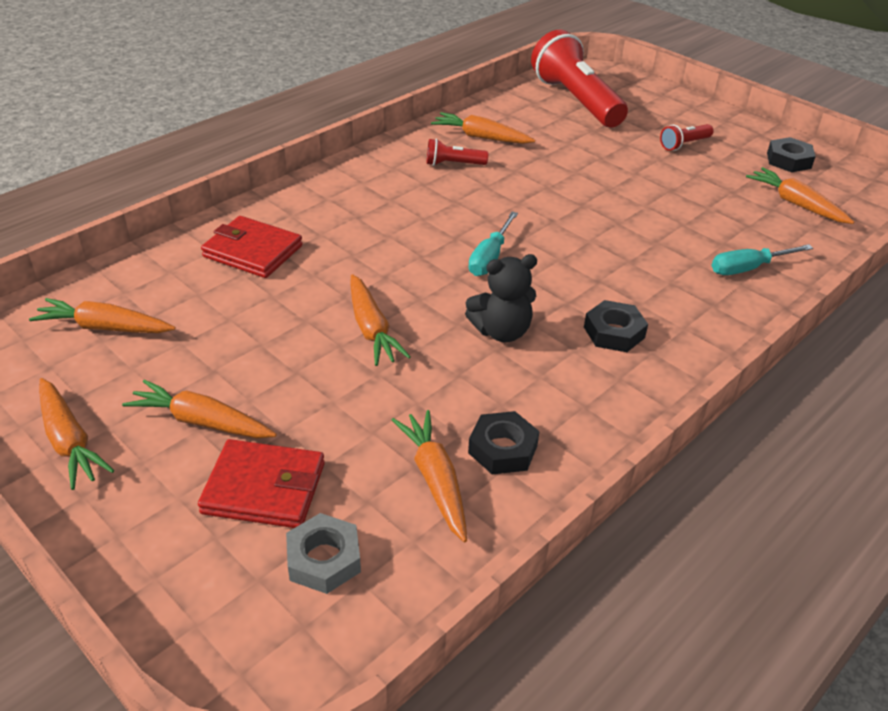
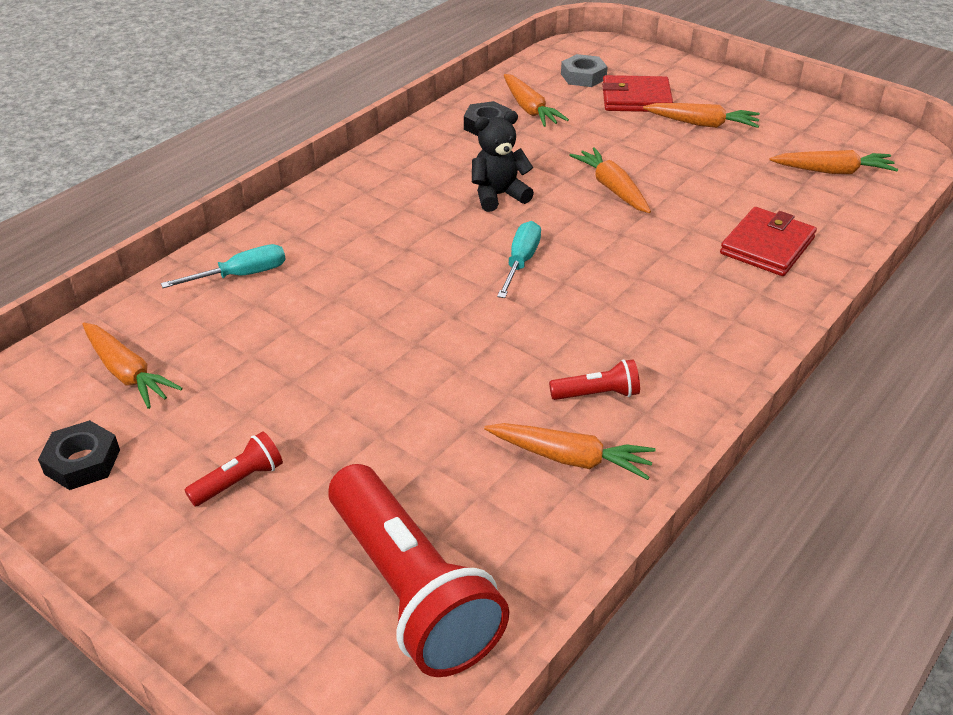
camera: 175 degrees right, 0 degrees up
(69, 441) = (779, 109): orange carrot -> none
(253, 251) = (767, 246): red wallet -> red wallet turned 75 degrees counterclockwise
(614, 332) = (398, 203): black nut -> none

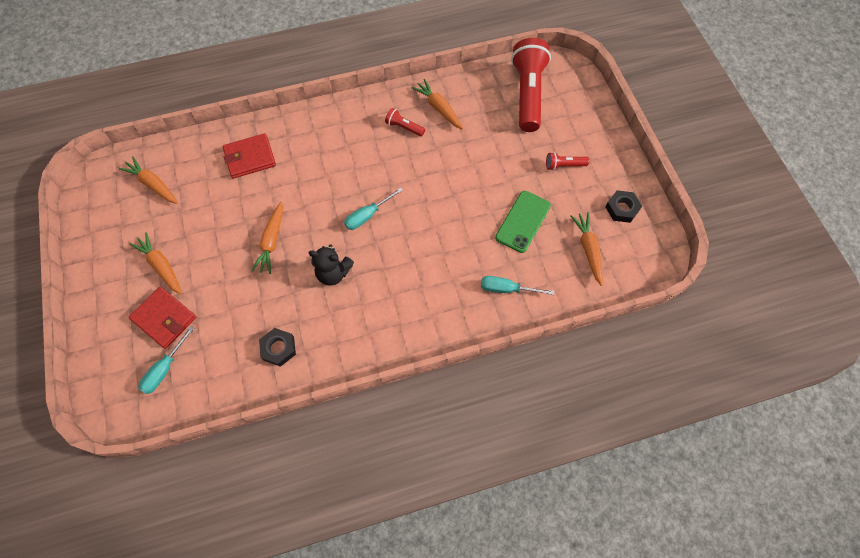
camera: 145 degrees left, 25 degrees up
(267, 360) = (523, 221): none -> green phone
(529, 109) = (237, 351): orange carrot -> none
(583, 76) = (165, 369): grey nut -> turquoise screwdriver

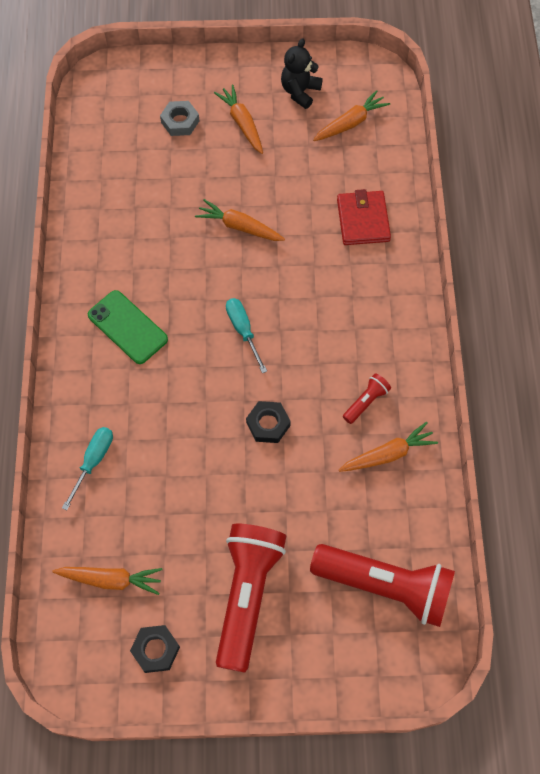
camera: 105 degrees right, 0 degrees up
(161, 266) = (242, 123): orange carrot -> orange carrot turned 90 degrees counterclockwise
(164, 318) = (180, 122): red wallet -> grey nut
(165, 369) = (125, 118): turquoise screwdriver -> none
(278, 348) = (109, 216): black nut -> black nut (268, 424)
(333, 273) = (179, 281): black teddy bear -> black teddy bear (300, 92)
(523, 221) = (178, 510): green phone -> green phone (127, 327)
(564, 165) = (247, 594): red flashlight -> red flashlight, size x2.32

